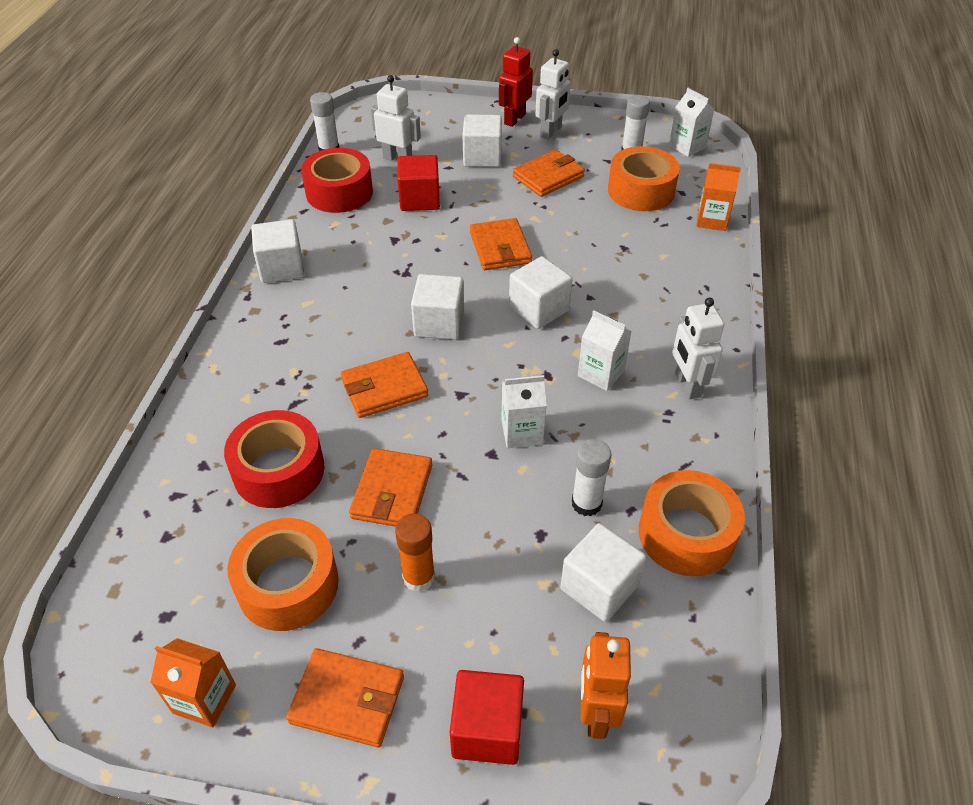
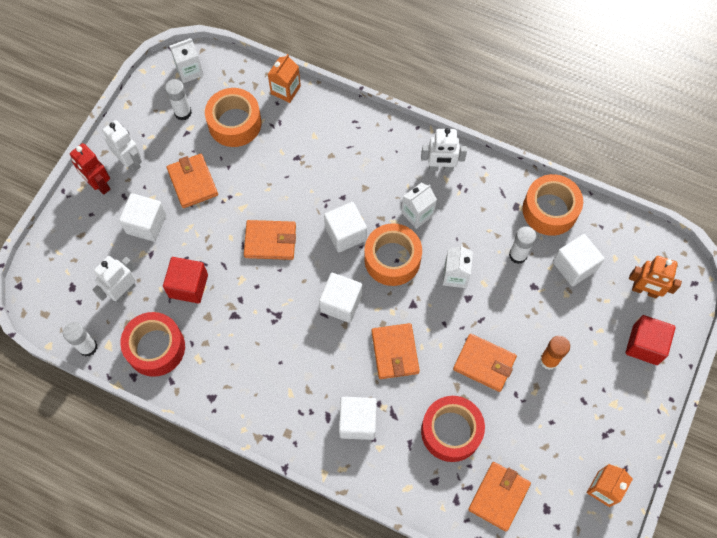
camera: 75 degrees left, 20 degrees up
(281, 268) = (242, 407): white cube -> white cube (357, 422)
(288, 585) = (539, 435): orange tape -> orange tape (392, 259)
(347, 699) = (617, 412): orange wallet -> orange wallet (499, 496)

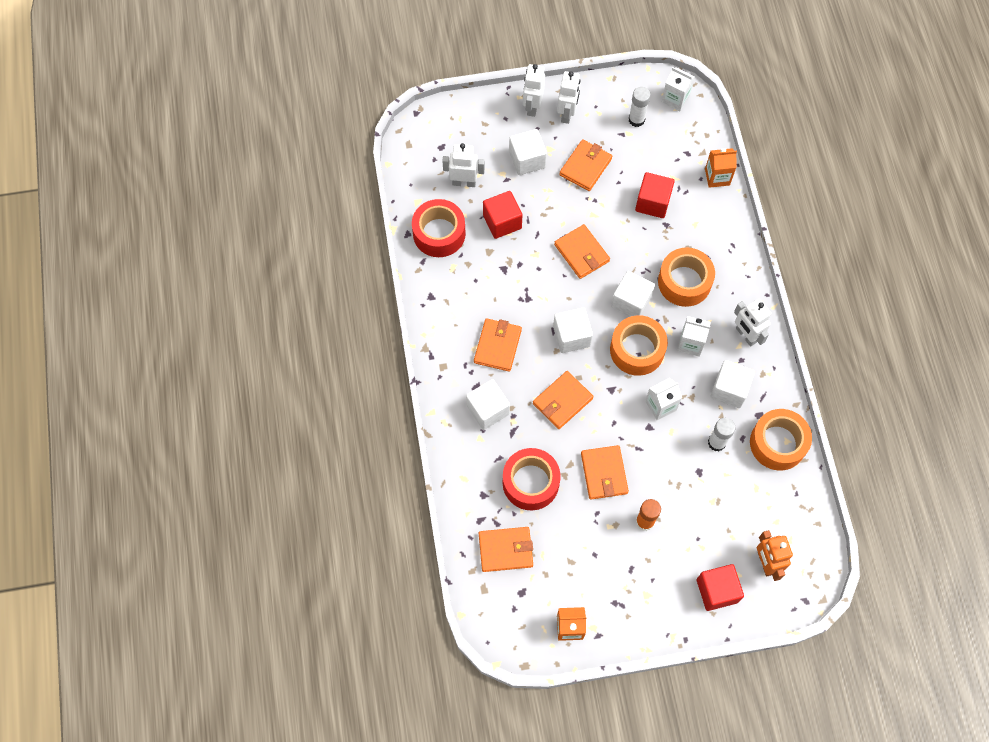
camera: 55 degrees right, 0 degrees up
(88, 347) = (406, 189): white glue stick -> none
(99, 184) = (532, 106): red robot -> white robot
(234, 123) = (658, 161): orange tape -> orange tape (684, 282)
(269, 154) = (652, 202): none -> red cube
(303, 371) = (497, 346): none -> orange wallet
(574, 266) = (742, 493): white cube -> white cube (729, 389)

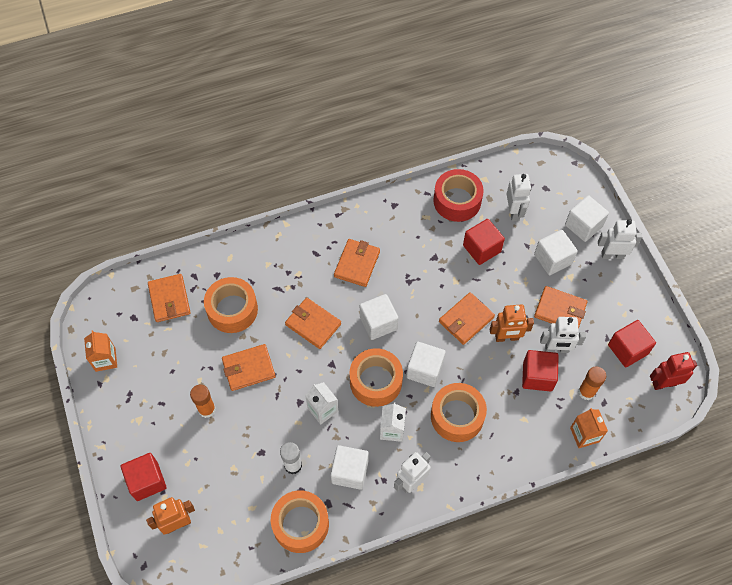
camera: 80 degrees right, 5 degrees down
(488, 410) = (295, 266): white cube -> white cube (583, 225)
(497, 346) = (357, 264): orange wallet -> orange wallet turned 75 degrees counterclockwise
(530, 482) = (232, 310): red tape -> orange tape
(567, 114) = (614, 286): white robot -> white robot (556, 349)
(607, 220) = (507, 337): none -> orange robot
(636, 120) = (627, 349): white glue stick -> red cube
(675, 99) = (664, 383): white carton -> red robot
(675, 165) = (586, 392): none -> orange glue stick

